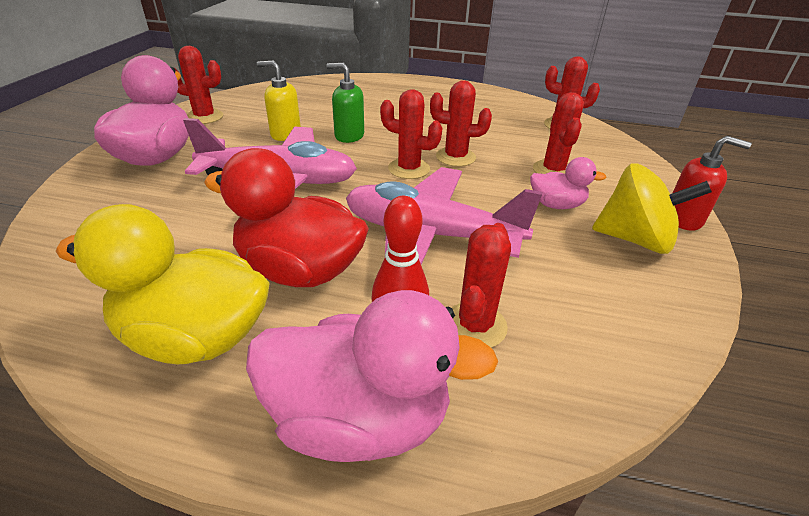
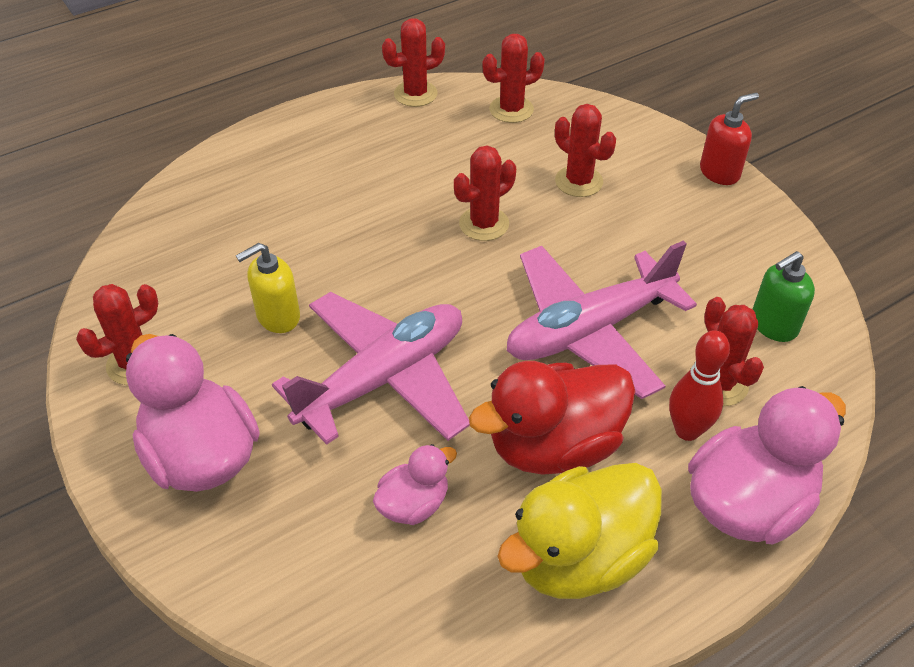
camera: 45 degrees left, 10 degrees up
(349, 136) = (346, 269): green soap dispenser -> green soap dispenser (773, 325)
(409, 169) = (468, 271): red cactus -> red cactus (415, 94)
(556, 205) = (629, 223): pink duck -> pink duck (414, 504)
(634, 239) = (714, 220): yellow spinning top -> none

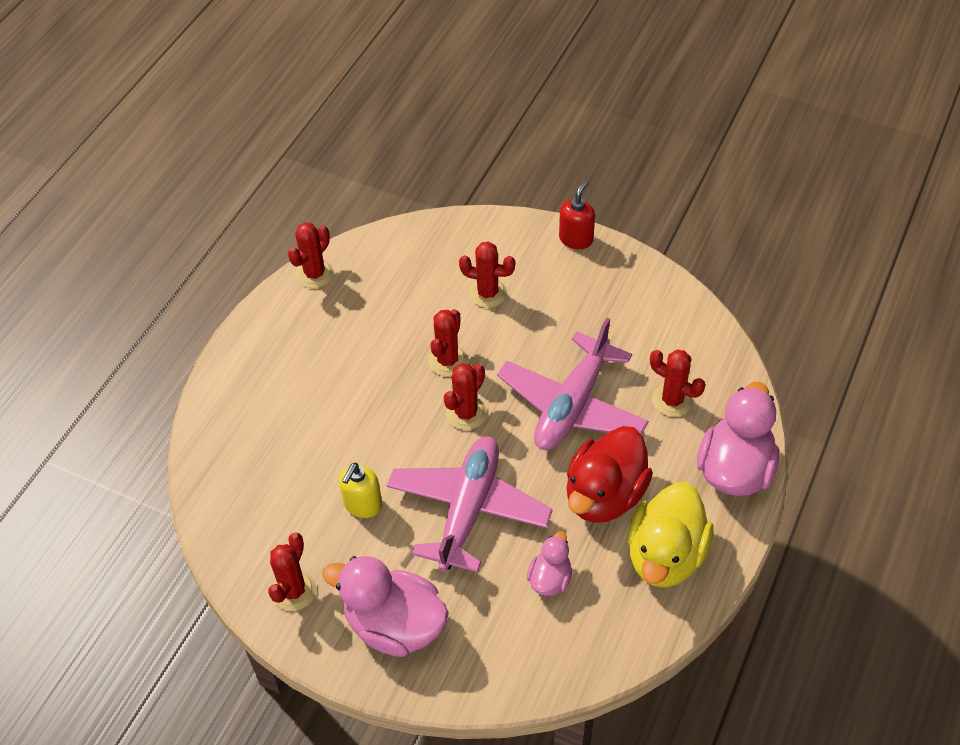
camera: 30 degrees left, 5 degrees up
(511, 109) = (397, 254): red cactus -> red cactus (466, 413)
(687, 430) = (674, 442): red bowling pin -> none
(773, 325) = (679, 341): green soap dispenser -> none

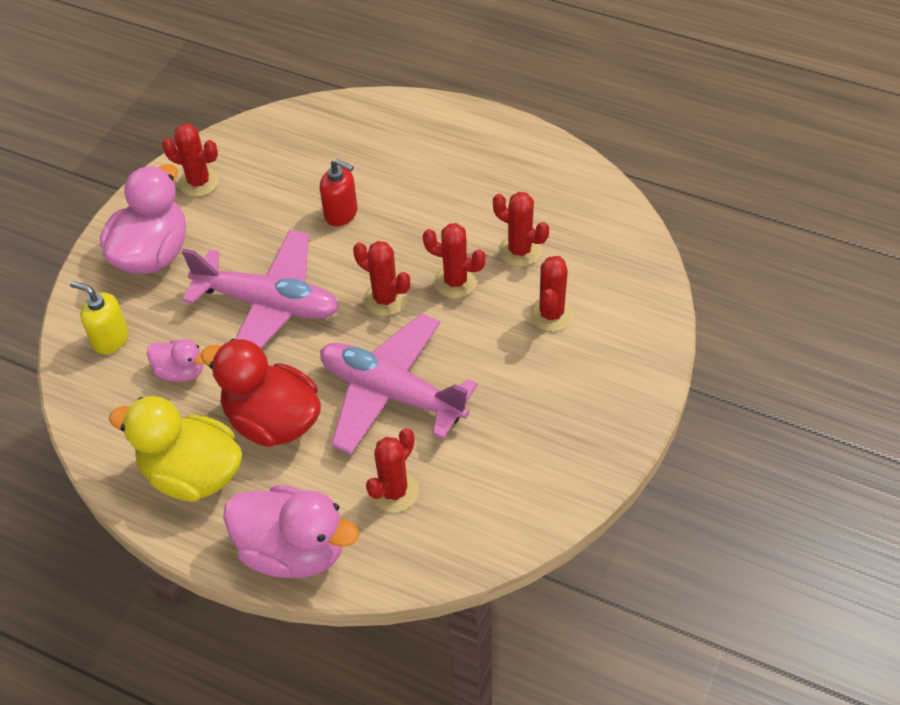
camera: 90 degrees right, 0 degrees up
(314, 274) = (572, 166): red cactus -> red cactus (520, 250)
(362, 504) = (283, 223): yellow soap dispenser -> yellow soap dispenser (110, 339)
(576, 239) = (642, 400): red soap dispenser -> red soap dispenser (341, 213)

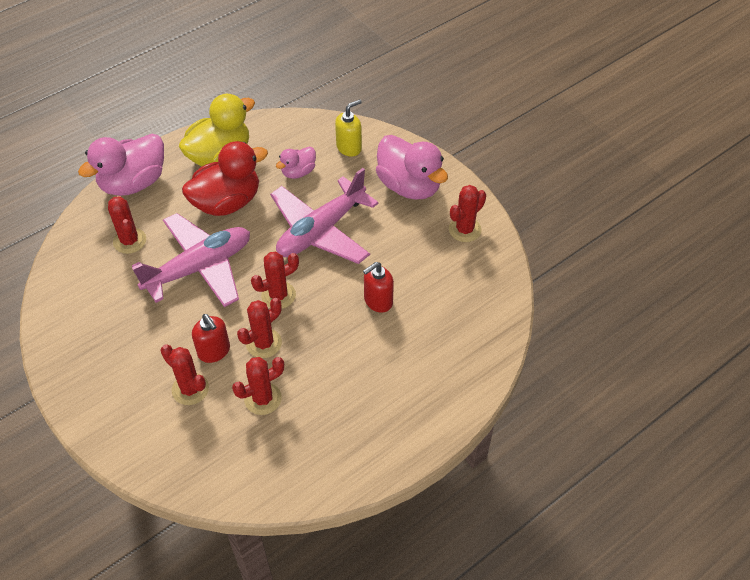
camera: 115 degrees right, 0 degrees up
(493, 318) = (214, 351): none -> red soap dispenser

